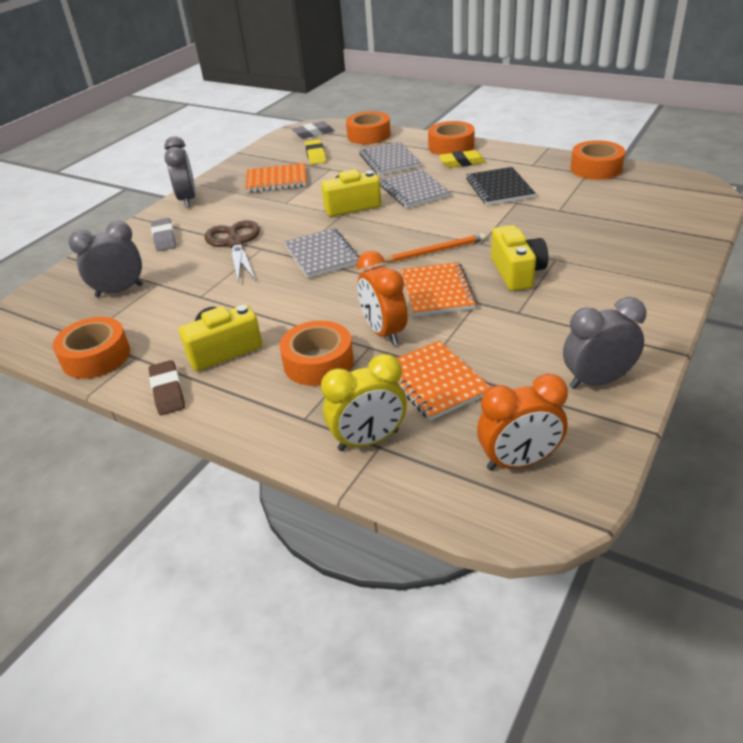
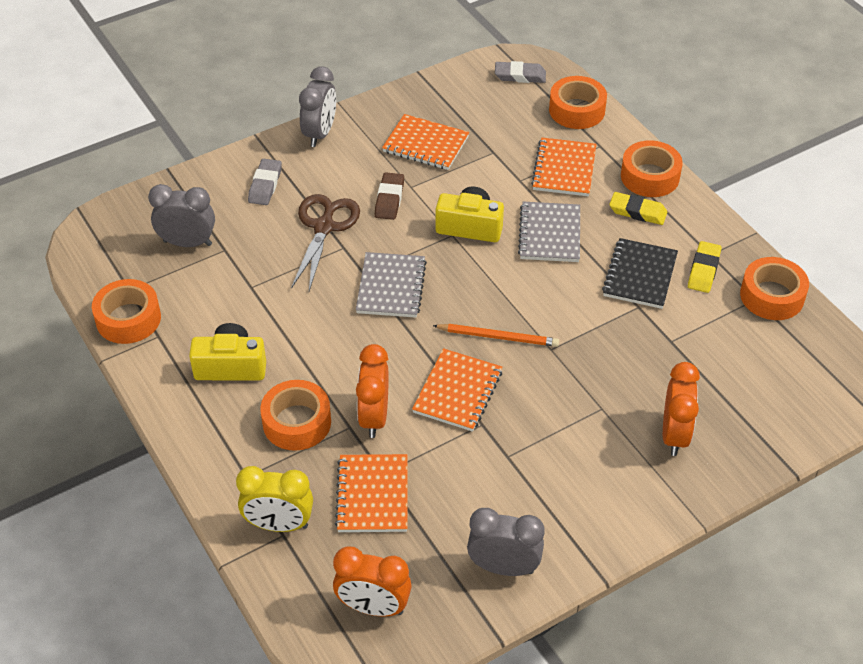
camera: 25 degrees right, 10 degrees up
(168, 391) = (162, 390): brown eraser -> brown eraser (389, 199)
(316, 155) = (494, 119): yellow eraser -> yellow eraser (703, 270)
(389, 161) = (564, 169): grey notebook -> orange notebook
(517, 272) = (550, 406): yellow camera -> none
(623, 253) = (674, 435): none -> orange clock

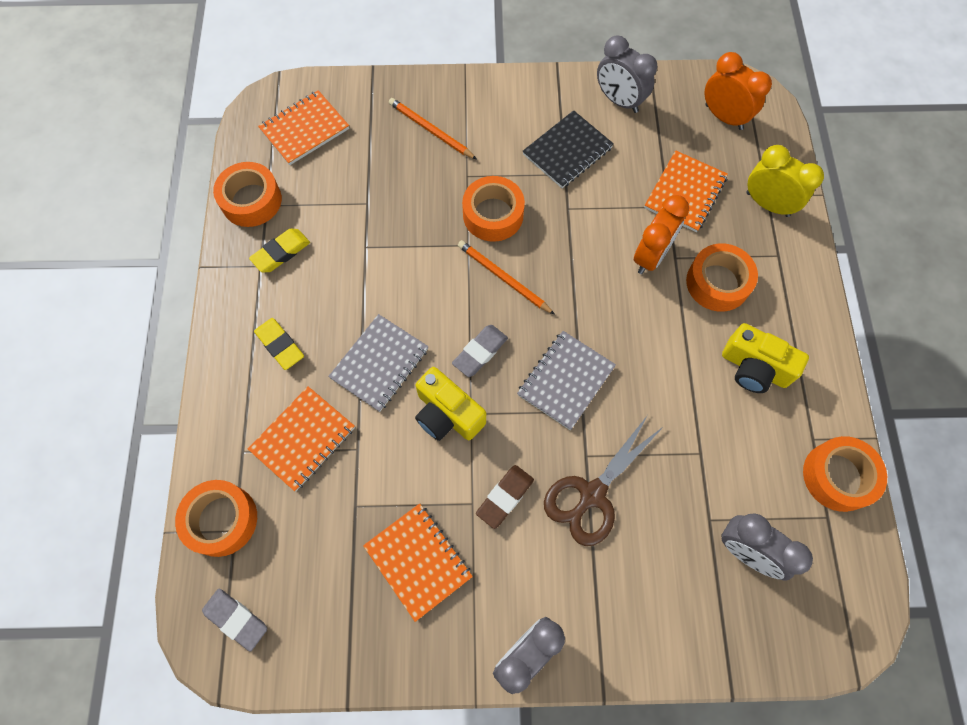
camera: 150 degrees left, 20 degrees up
(265, 185) = (628, 597): grey eraser -> grey eraser (480, 352)
(458, 392) = (569, 244): orange notebook -> orange notebook (304, 129)
(639, 275) = (338, 276): black notebook -> black notebook (567, 151)
(650, 176) = (231, 382): orange tape -> orange tape (493, 215)
(674, 435) = (430, 130): orange clock -> orange pencil

